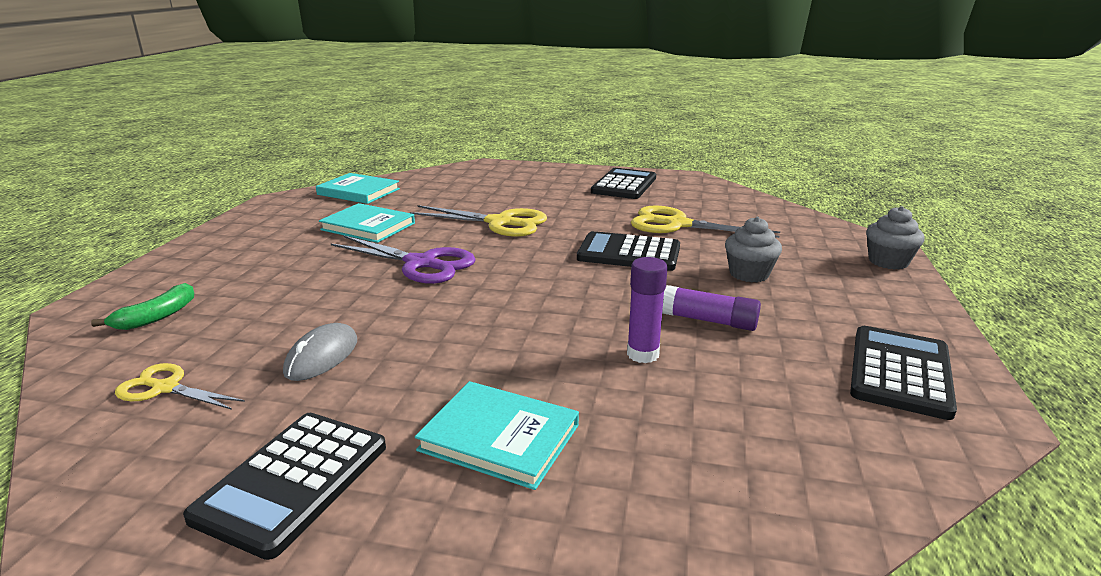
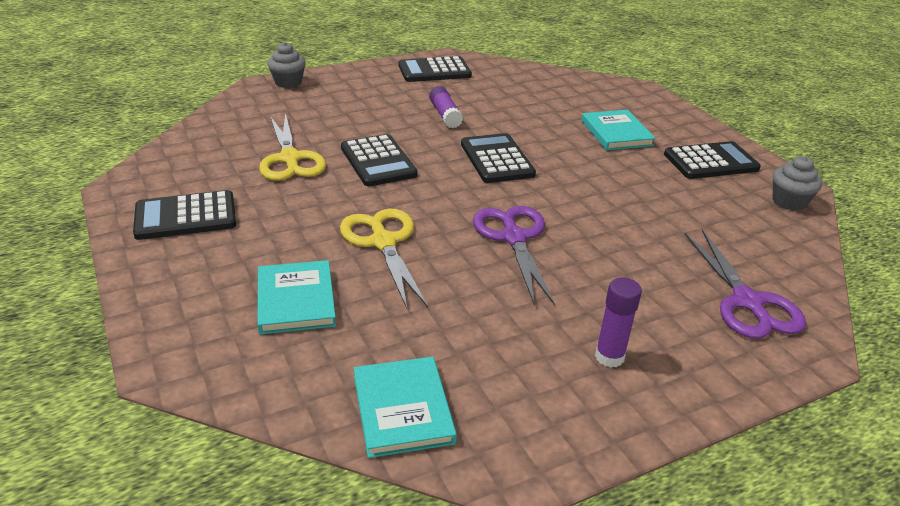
camera: 130 degrees left, 10 degrees up
(157, 317) = (747, 302): green banana -> purple scissors
(165, 388) = (754, 234): yellow scissors -> none
(322, 356) = (656, 205): grey mouse -> none
(368, 226) = (488, 317): turquoise book -> turquoise book (296, 300)
(555, 308) = (497, 159): none -> black calculator
(643, 354) = (506, 122): purple glue stick -> purple glue stick (609, 357)
(749, 274) = (363, 116): grey cupcake -> grey cupcake (789, 202)

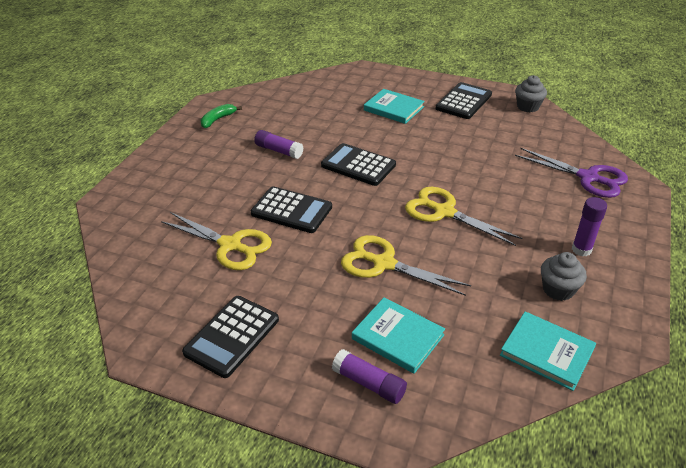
camera: 40 degrees left, 5 degrees up
(215, 314) = (369, 383): none -> purple glue stick
(288, 82) = (124, 186): grey cupcake -> grey cupcake (558, 289)
(434, 71) = (218, 119): black calculator -> green banana
(514, 238) = (444, 212): purple scissors -> yellow scissors

